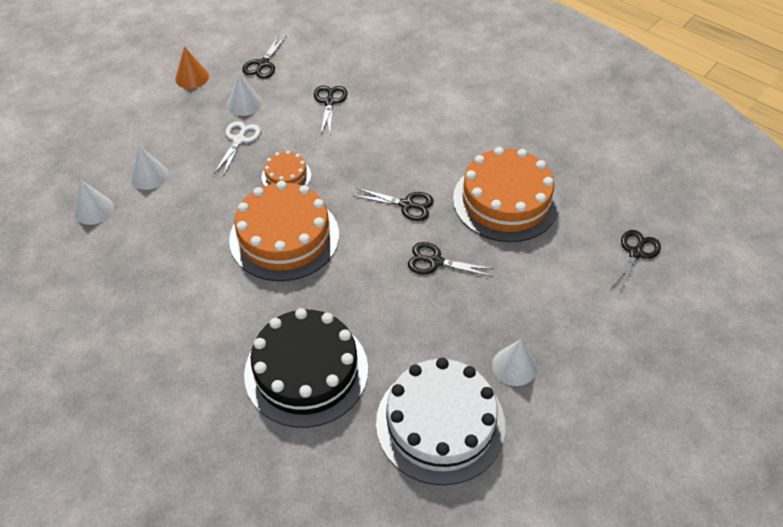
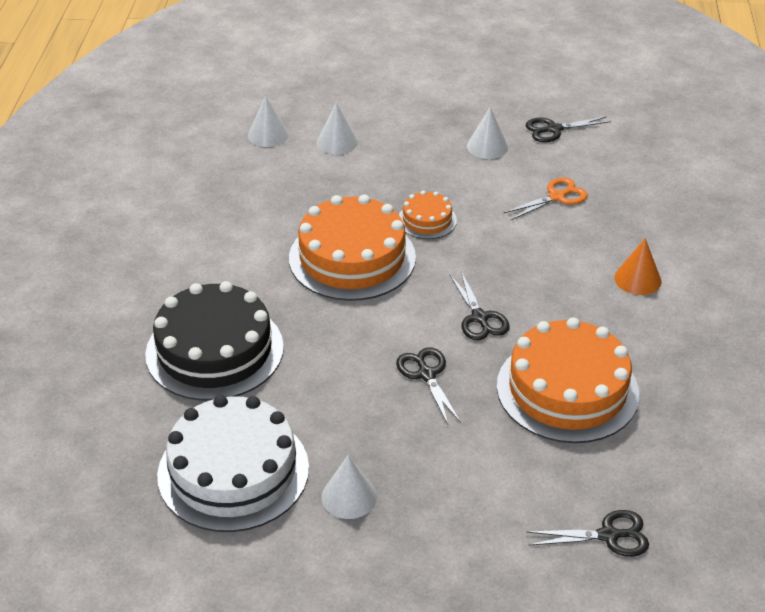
camera: 55 degrees right, 10 degrees down
(192, 77) = (482, 99): orange cone -> orange cone (637, 279)
(239, 140) = (438, 168): white scissors -> none
(329, 102) = (556, 197): black scissors -> orange scissors

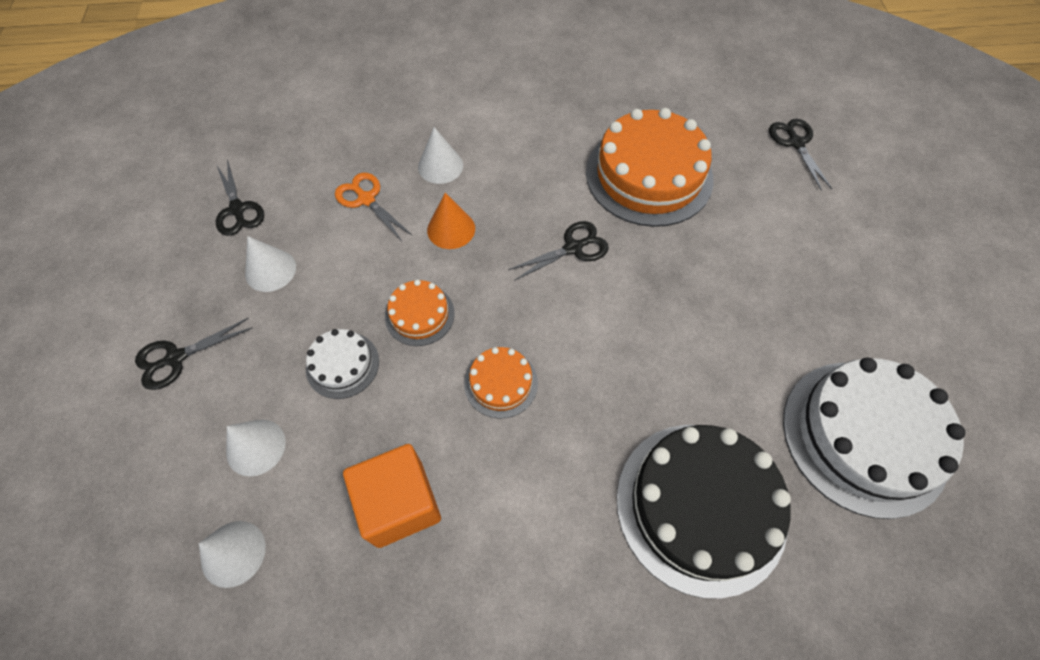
camera: 100 degrees left, 20 degrees up
(274, 202) = (400, 503): none -> orange cube
(349, 496) = (844, 324): white cone -> white cone (440, 166)
(352, 258) = (501, 383): orange cake -> orange cake, size x0.48
(391, 180) = (342, 364): none -> white cake
(426, 374) = (667, 283): black scissors -> black scissors (176, 358)
(637, 279) = (489, 133): orange cone -> orange cone (451, 229)

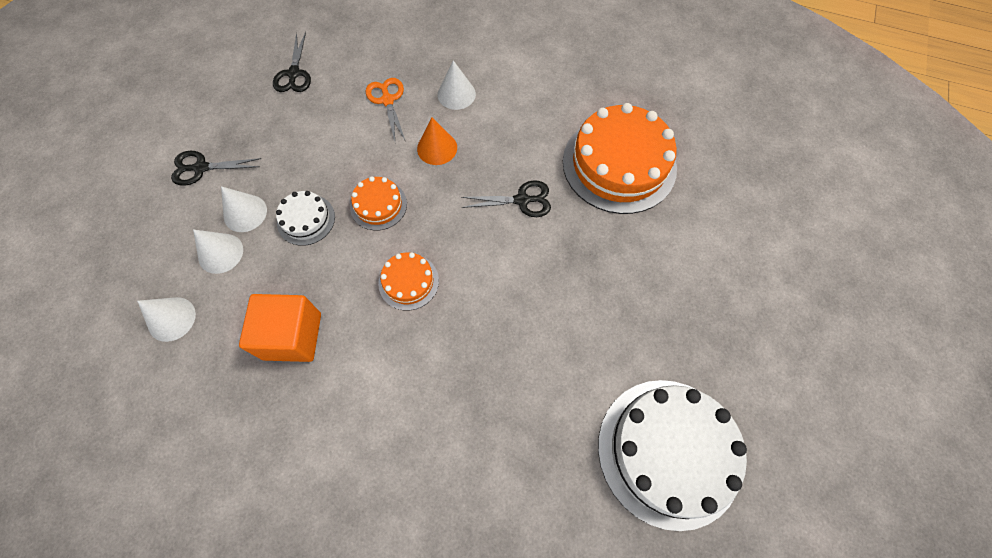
camera: 25 degrees right, 5 degrees up
(270, 270) = (293, 129): white cone -> white cone (245, 213)
(701, 506) = (503, 441): black cake -> none
(796, 143) = (767, 184): black scissors -> none

